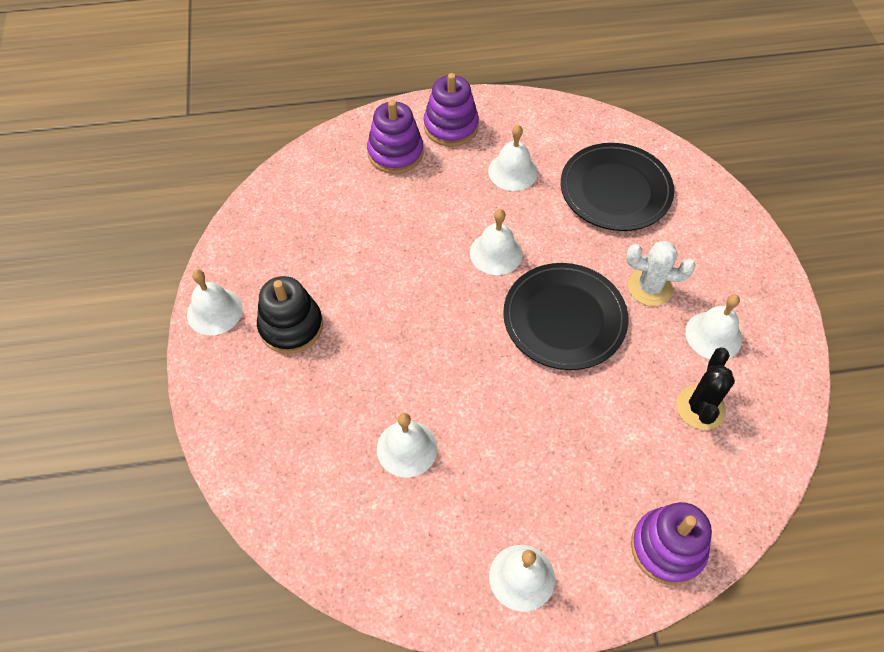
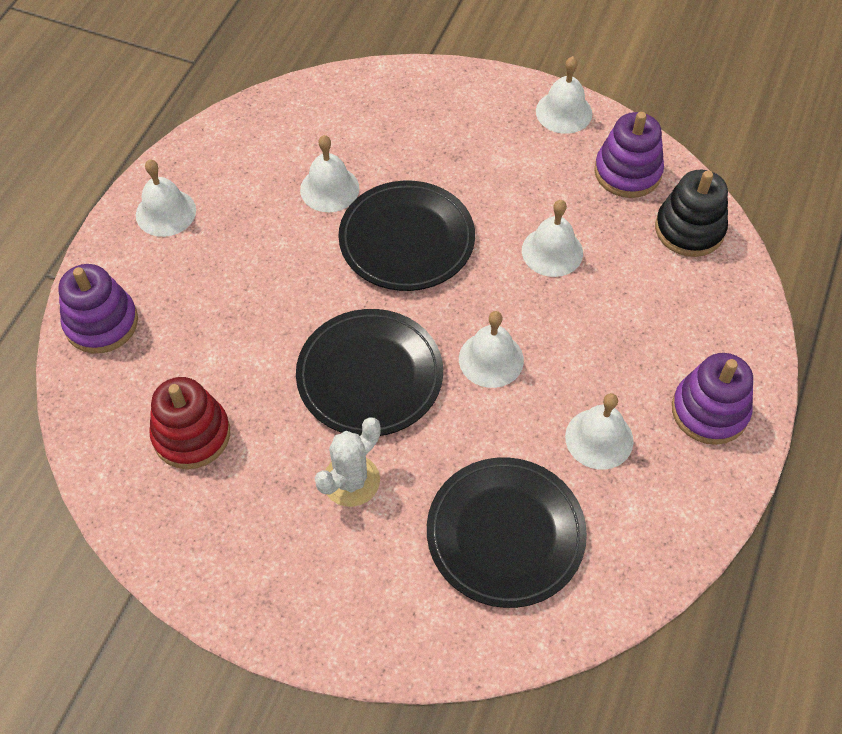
camera: 120 degrees right, 0 degrees up
(291, 326) = (510, 158): black stacking toy -> black stacking toy (689, 229)
(395, 153) = (694, 334): purple stacking toy -> purple stacking toy (627, 172)
(424, 359) = (407, 240): none -> black plate
(700, 407) = (191, 435): black cactus -> red stacking toy
(713, 335) = (253, 504): white bell -> white bell (552, 251)

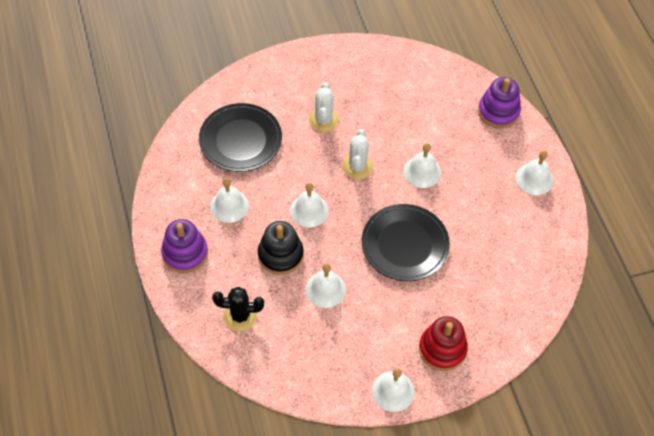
camera: 140 degrees right, 0 degrees up
(191, 435) = (407, 95): red stacking toy -> red stacking toy (442, 349)
(329, 189) = (471, 246): white bell -> white bell (422, 172)
(370, 376) = (357, 166): black plate -> white cactus
(627, 172) = (323, 372): purple stacking toy -> none
(685, 286) = (240, 316): none -> black cactus
(689, 229) = (261, 355): black stacking toy -> black stacking toy (280, 255)

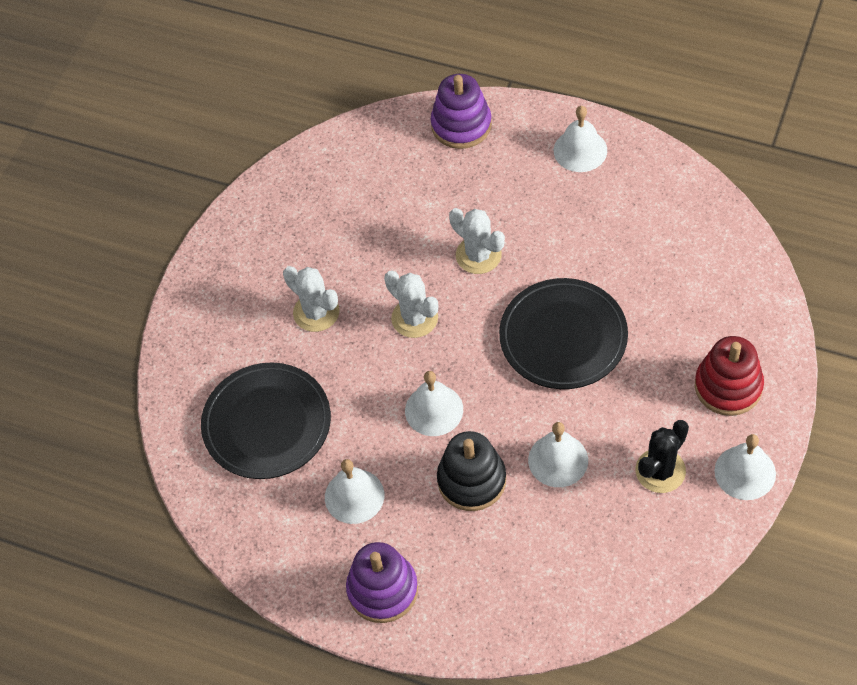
camera: 45 degrees left, 0 degrees up
(240, 316) = (522, 578): black cactus -> black cactus (660, 471)
(422, 172) = (478, 255): white bell -> white cactus

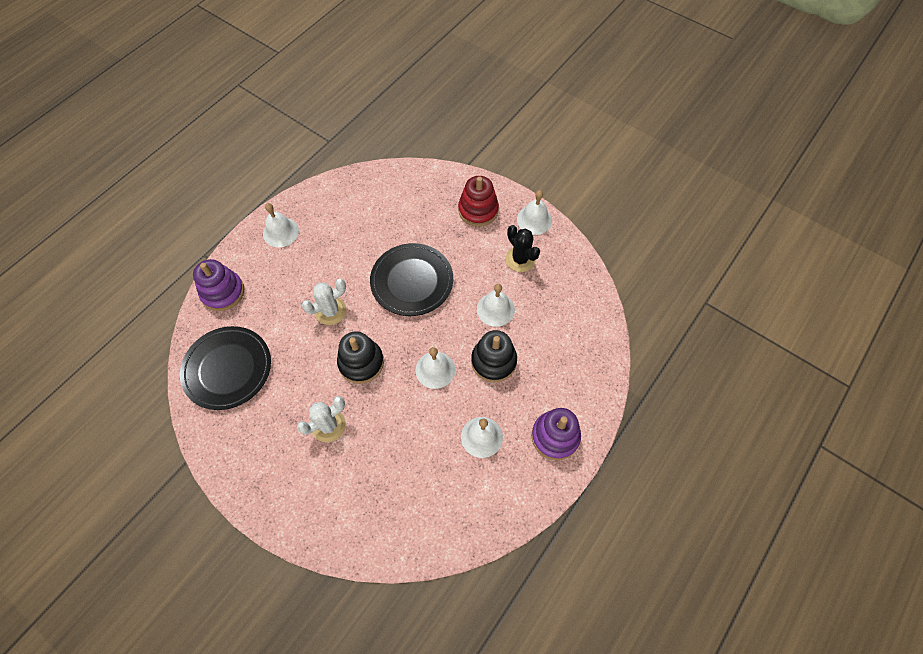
camera: 80 degrees left, 5 degrees up
(267, 424) = (405, 483): black plate -> black plate (227, 369)
(414, 318) = (361, 362): white cactus -> black stacking toy

